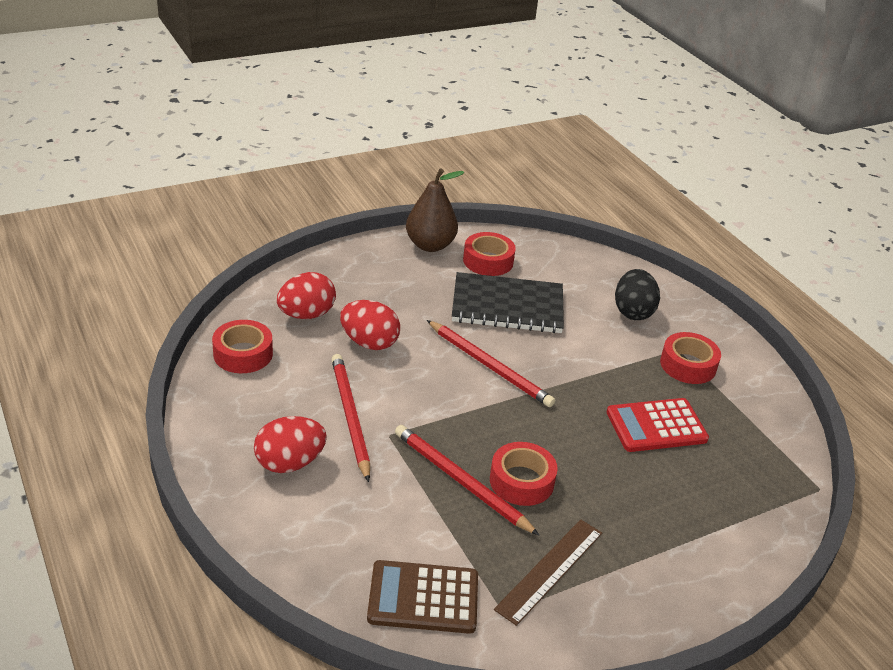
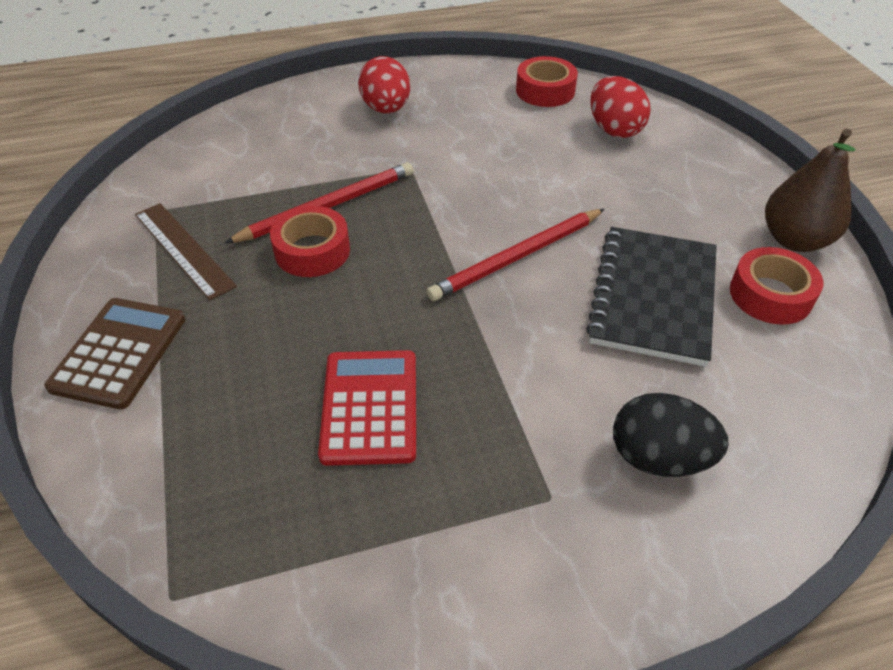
camera: 105 degrees right, 10 degrees up
(350, 416) = (442, 145): red pencil -> none
(369, 343) = (564, 167): red egg -> none
(423, 598) = (198, 166): brown calculator -> brown calculator (119, 353)
(688, 365) = (507, 499): red tape -> none

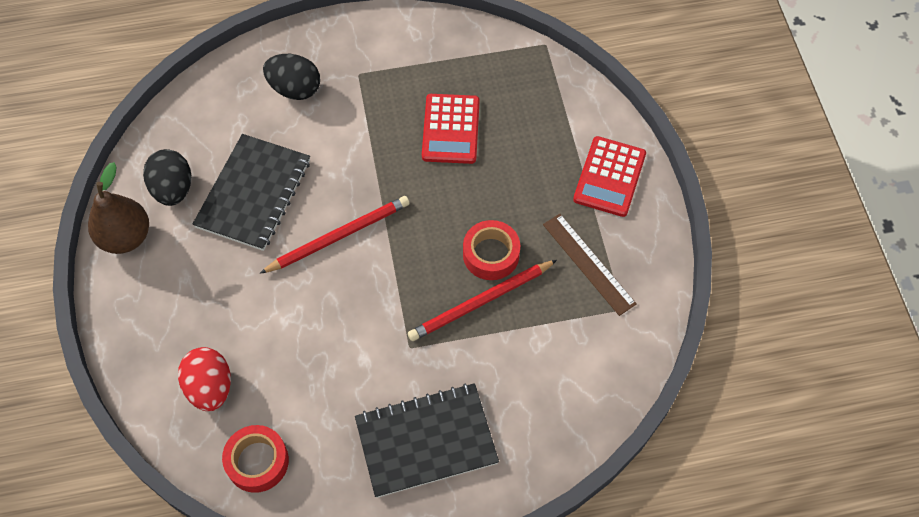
camera: 175 degrees left, 15 degrees up
(119, 353) = (609, 177): brown calculator -> red calculator
(386, 109) = (426, 441): red egg -> black notebook
(770, 295) = (173, 189): red tape -> black egg

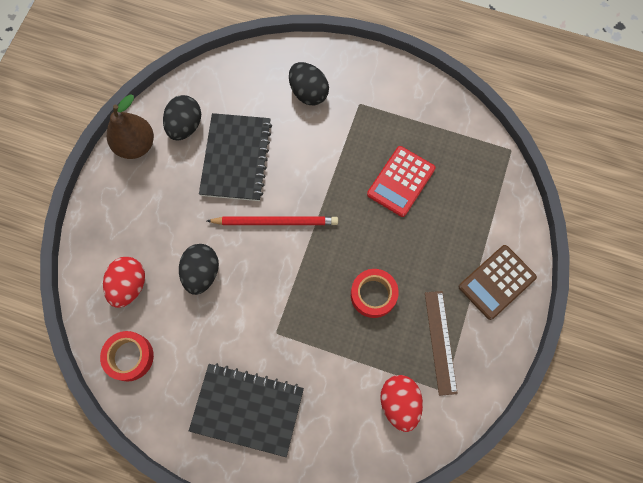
camera: 30 degrees right, 10 degrees up
(254, 194) = (236, 158): black notebook -> black notebook turned 45 degrees counterclockwise
(287, 330) = (202, 273): none -> black egg
(480, 302) = (345, 327): red pencil -> none
(583, 345) = (399, 403): none -> red egg
(609, 177) = (496, 282): red calculator -> brown calculator

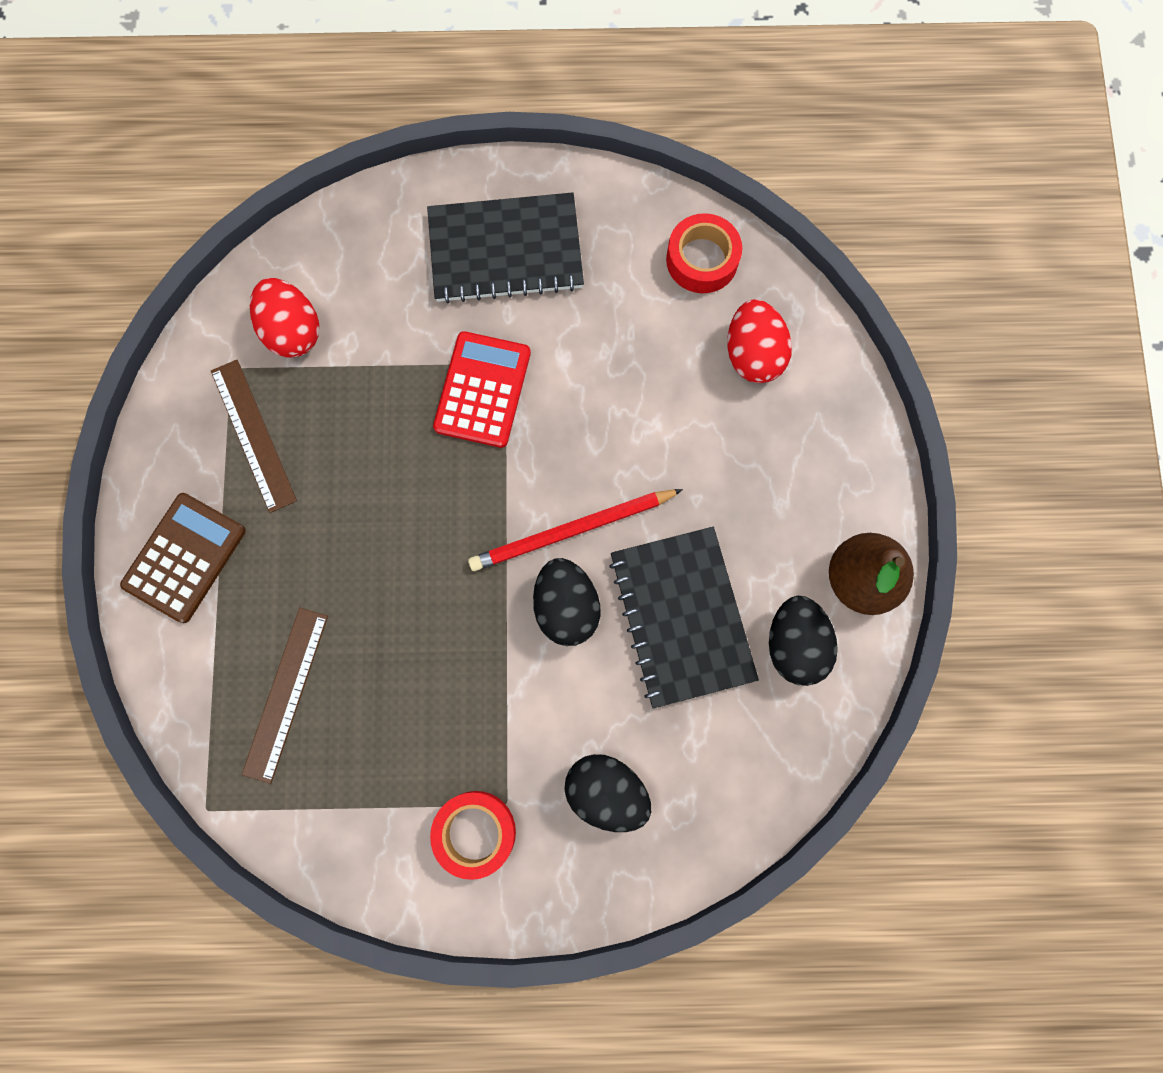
camera: 160 degrees right, 5 degrees up
(202, 273) = (653, 410): black egg -> black egg (566, 607)
(373, 295) = (376, 469): red tape -> red tape (475, 832)
(401, 181) = (386, 676): red calculator -> red calculator (482, 390)
(457, 191) = (285, 694): none -> brown ruler

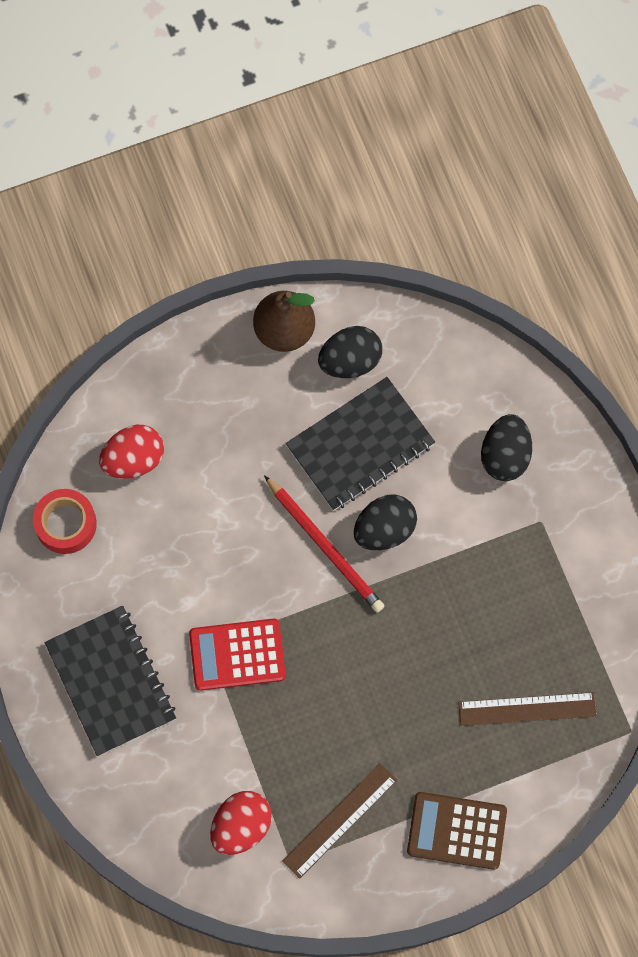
camera: 110 degrees left, 5 degrees down
(475, 832) = (569, 535): red tape -> none

